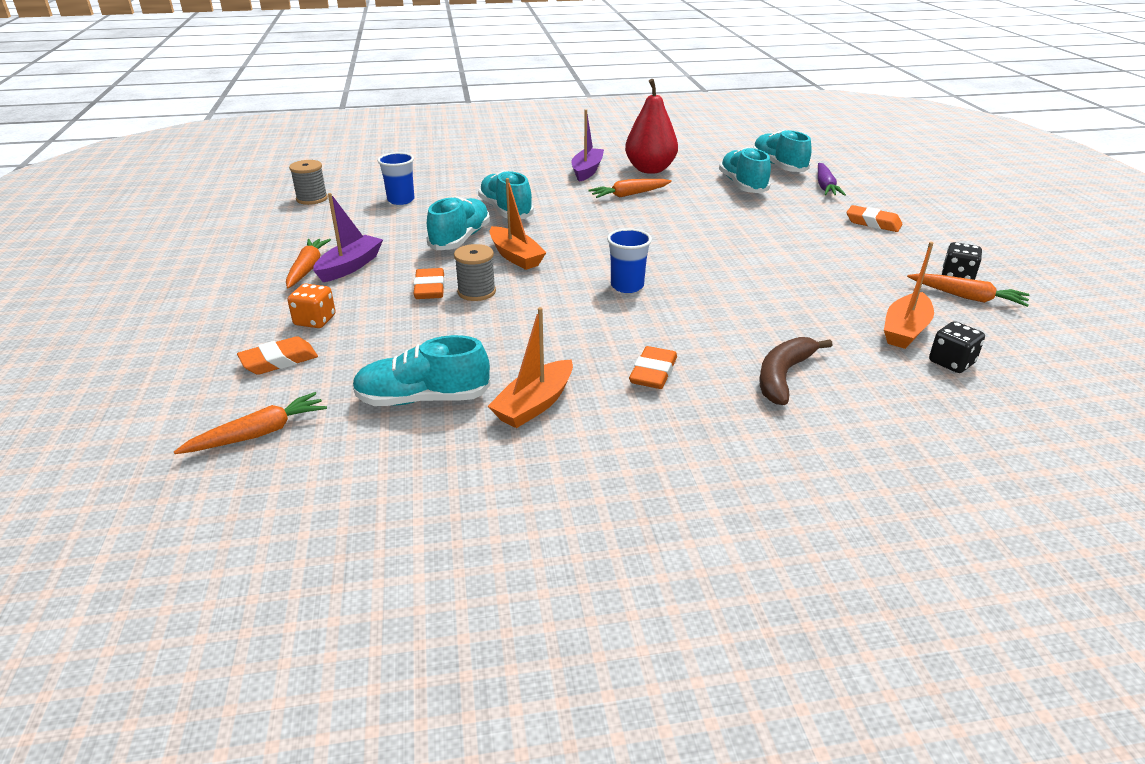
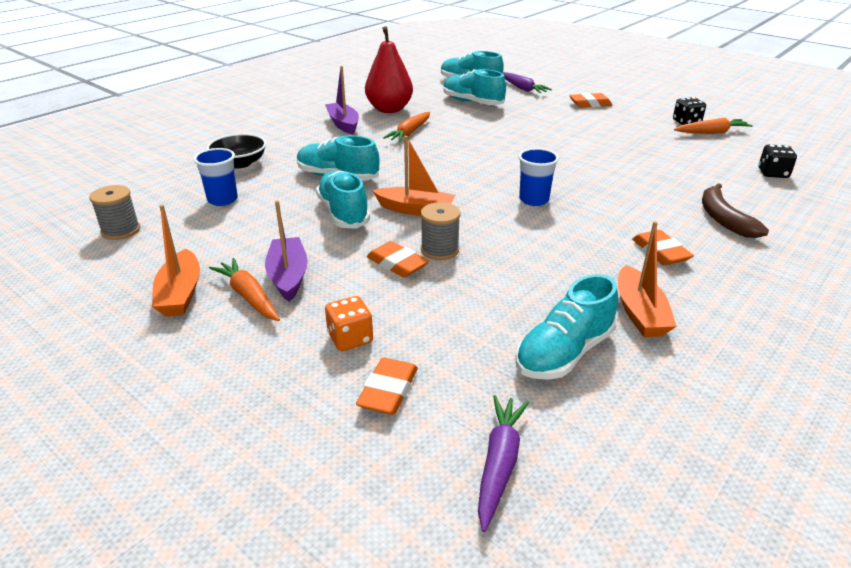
camera: 40 degrees left, 0 degrees up
(258, 434) = (499, 464): orange carrot -> purple carrot
(456, 178) = (239, 163): none -> black bowl
(905, 330) = (722, 164): orange boat -> orange boat (180, 293)

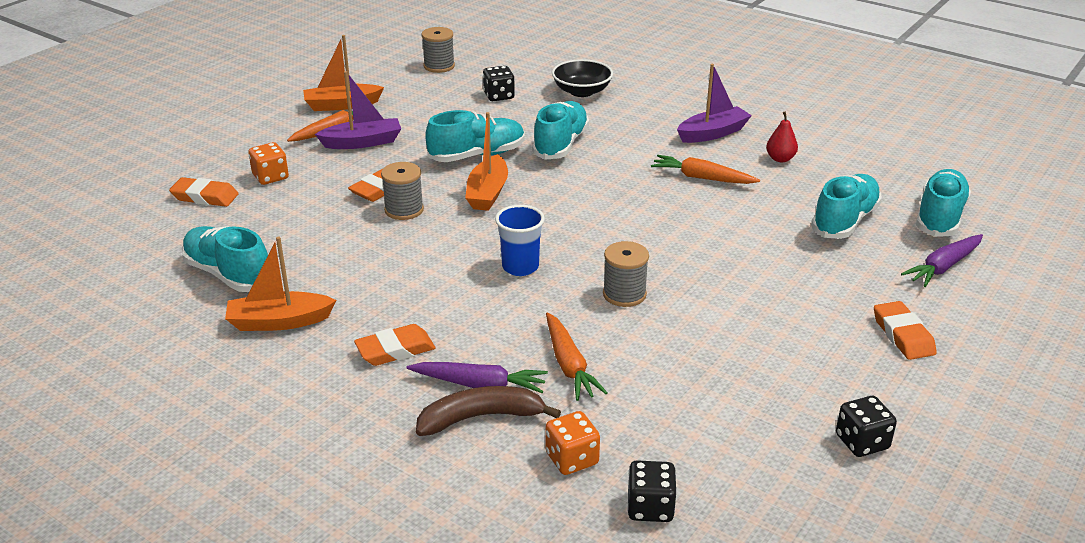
camera: 85 degrees right, 0 degrees up
(222, 200) = (499, 96): blue cup -> black dice
(389, 109) = (780, 159): red pear -> red pear, size x0.46
(499, 464) = (117, 242): purple carrot -> purple carrot (479, 385)
(564, 166) = (624, 294): none -> grey spool
(711, 132) = (820, 467): orange carrot -> orange carrot (569, 365)
(746, 192) = (572, 459): none -> orange dice

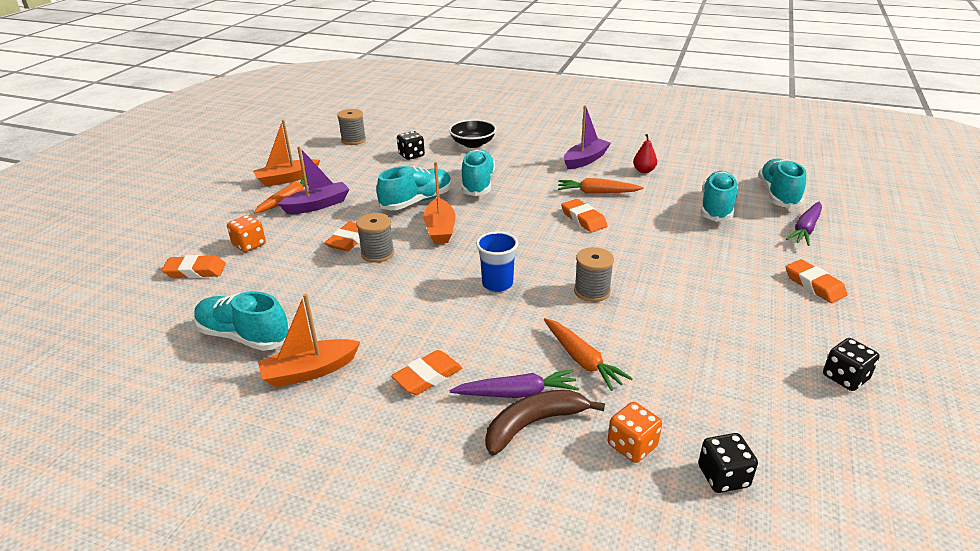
camera: 15 degrees left, 0 degrees up
(665, 208) = (583, 219): none -> orange eraser

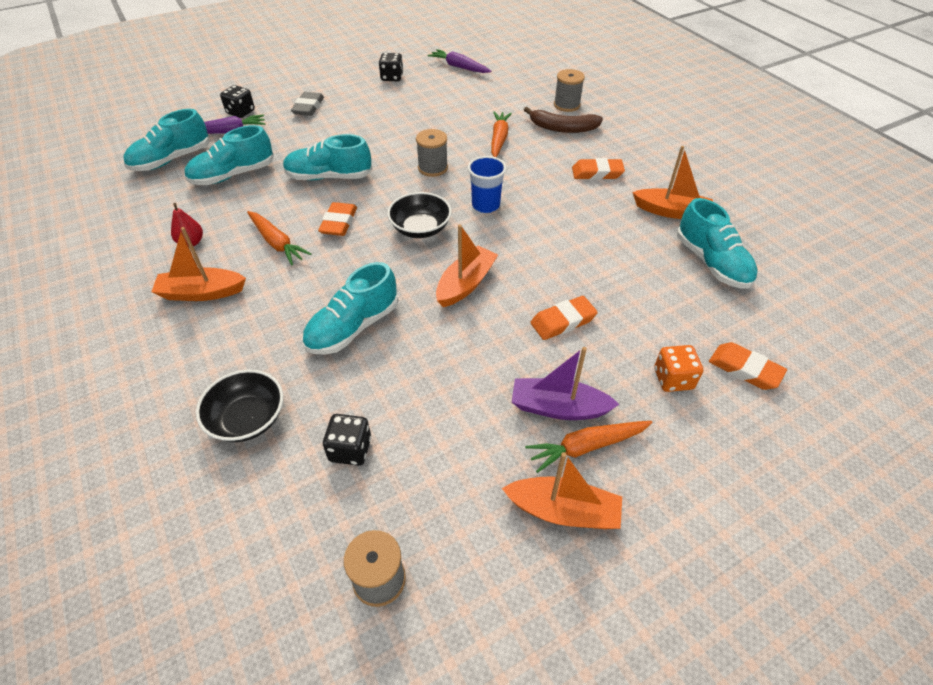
camera: 140 degrees left, 15 degrees up
(377, 253) = (549, 287): grey spool -> grey spool (566, 105)
(416, 201) = (445, 339): turquoise shoe -> turquoise shoe (329, 177)
(517, 393) = (555, 142): purple carrot -> purple carrot (459, 67)
(521, 243) = (420, 228): none -> black bowl
(585, 160) = (202, 293): purple boat -> orange boat
(632, 445) = (528, 102): orange dice -> none
(723, 476) = (506, 80): black dice -> black dice (241, 112)
(814, 285) = (308, 107): orange eraser -> grey eraser

